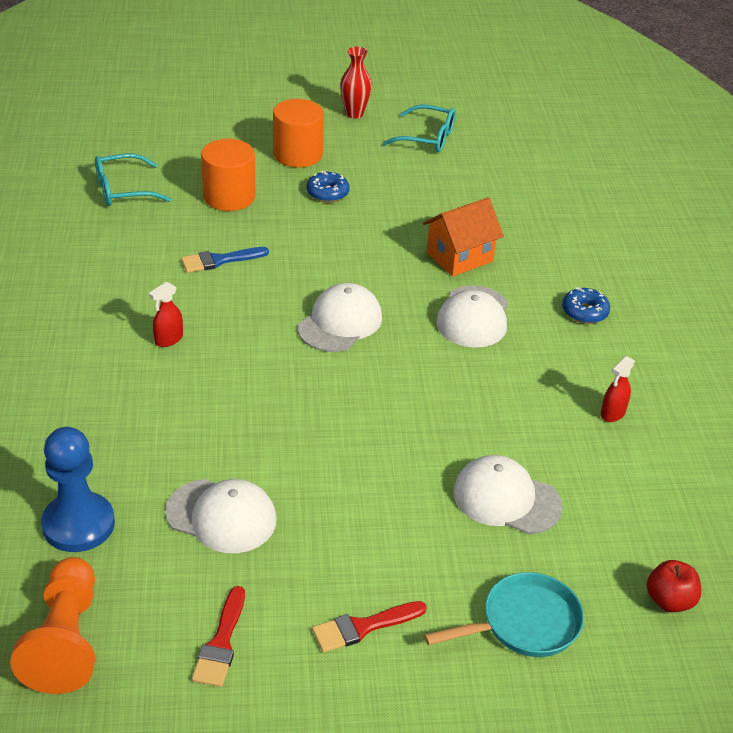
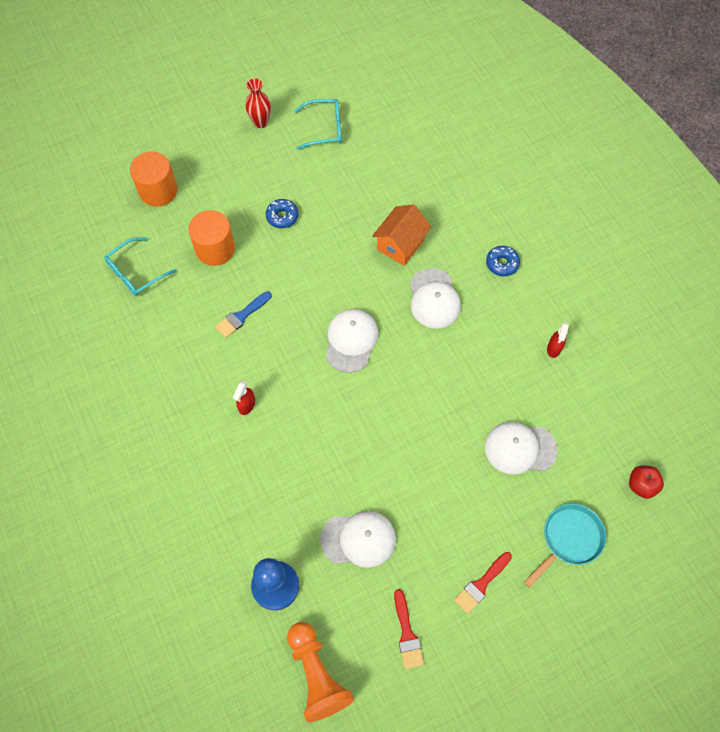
camera: 20 degrees left, 25 degrees up
(298, 154) = (241, 184): orange cylinder -> orange cylinder (158, 190)

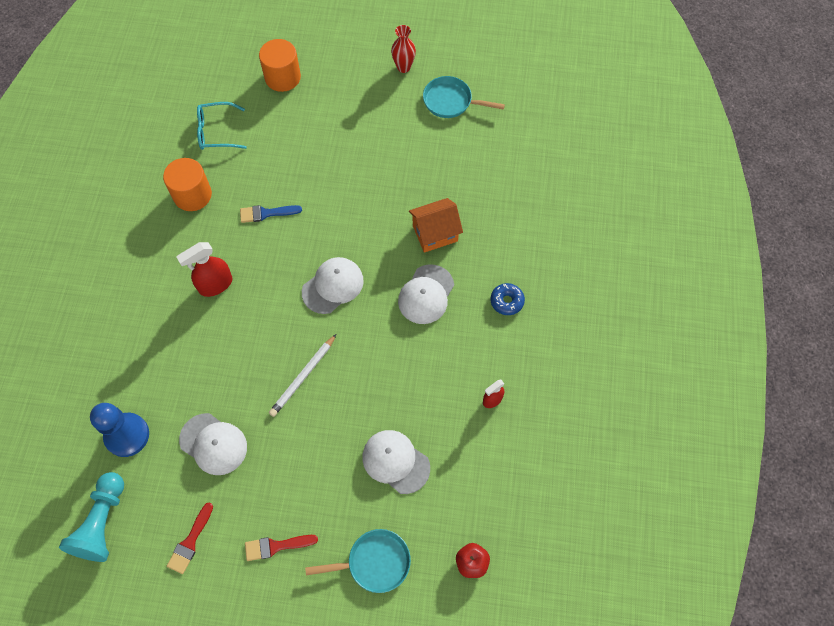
camera: 35 degrees right, 0 degrees up
(215, 249) = (288, 148): orange cylinder -> orange cylinder (192, 195)
(247, 405) = (215, 285): red spray bottle -> red spray bottle, size x1.70
(282, 216) = (359, 153): blue donut -> none
(317, 674) = (102, 523): orange pawn -> turquoise pawn
(324, 128) = (451, 101): turquoise glasses -> turquoise pan
(388, 431) = (303, 377): none -> white pencil

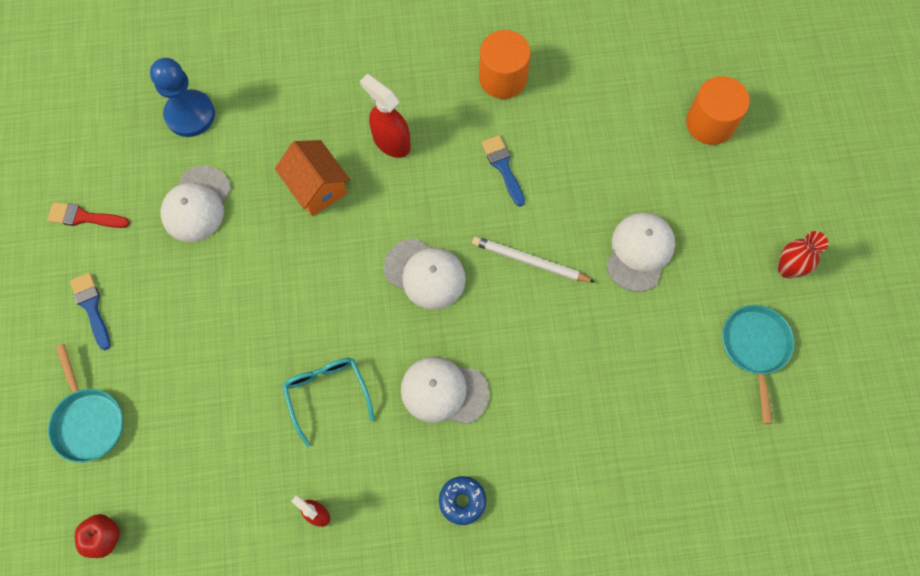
camera: 75 degrees right, 5 degrees up
(102, 523) = (91, 126): turquoise pawn -> none
(216, 132) = (600, 74): turquoise glasses -> turquoise glasses (327, 394)
(276, 546) = (91, 307): red brush -> blue brush
(303, 377) = (297, 275): white pencil -> white pencil (530, 261)
(395, 462) = (212, 413): white cap -> white cap (639, 252)
(435, 233) = (537, 380): orange house -> orange house (317, 187)

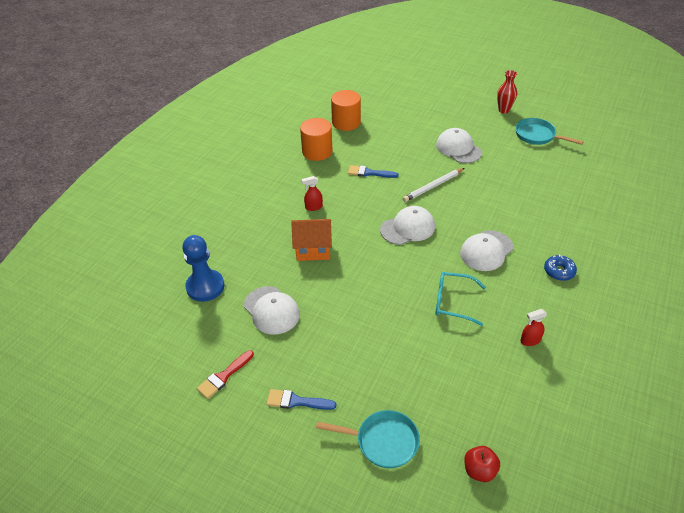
camera: 55 degrees left, 25 degrees down
(391, 142) = (313, 207): red spray bottle -> red spray bottle, size x0.59
(710, 123) = (408, 100): orange cylinder -> orange cylinder (346, 122)

